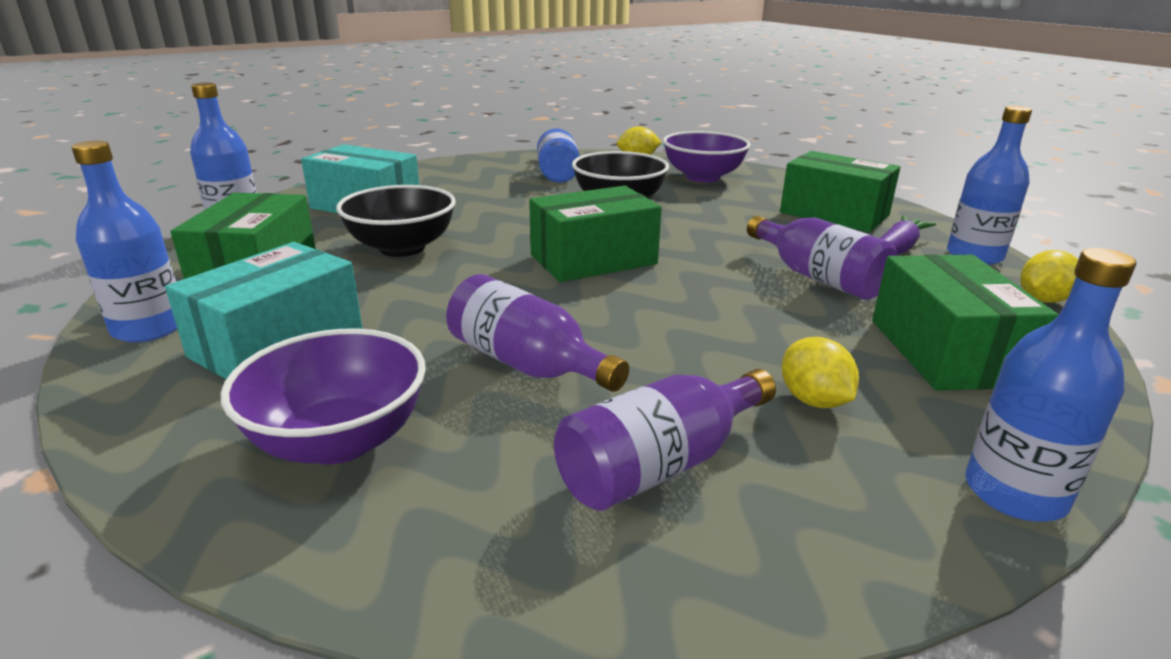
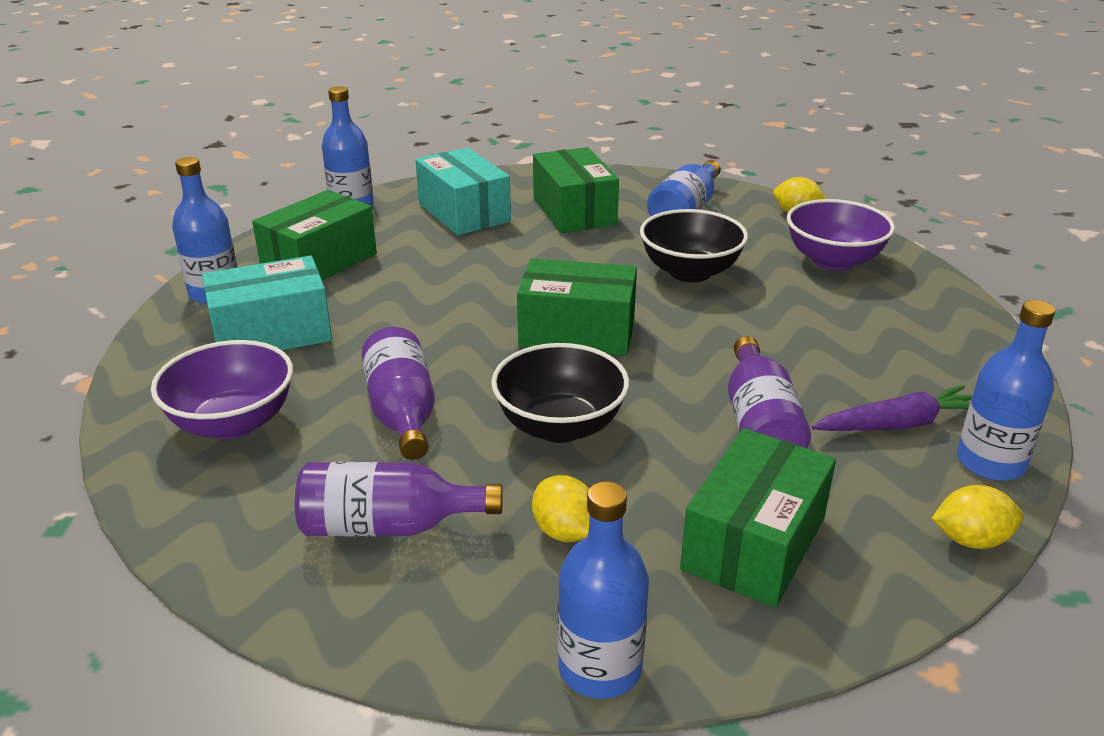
camera: 35 degrees right, 5 degrees up
(402, 248) = (441, 269): black bowl -> black bowl (560, 426)
(813, 400) = (564, 532): yellow lemon -> yellow lemon turned 45 degrees counterclockwise
(834, 214) = (910, 355): green box -> green box (574, 211)

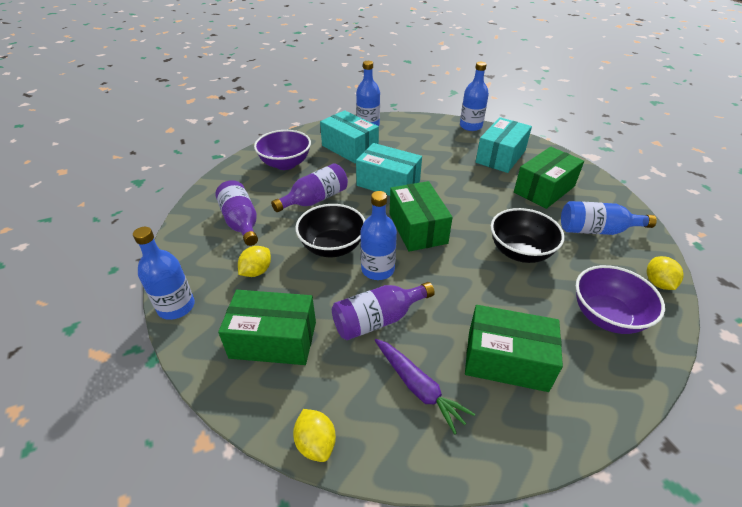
camera: 65 degrees right, 10 degrees up
(319, 262) = (414, 137): green box -> green box (506, 360)
(432, 324) = (388, 183): none -> turquoise box
(990, 463) = (404, 447): blue bottle -> blue bottle (378, 269)

